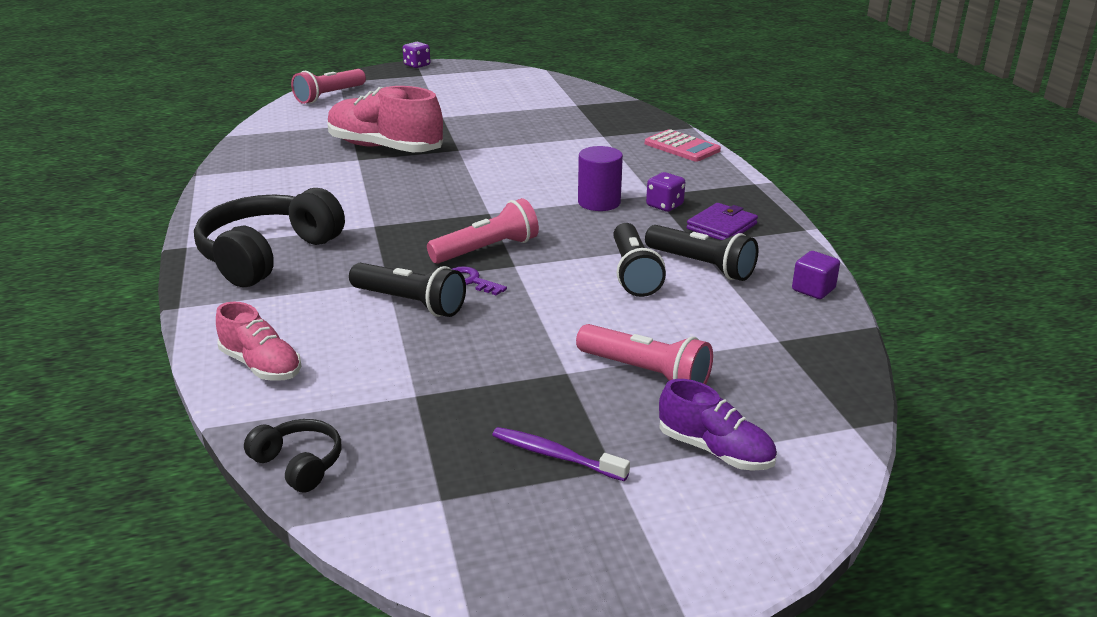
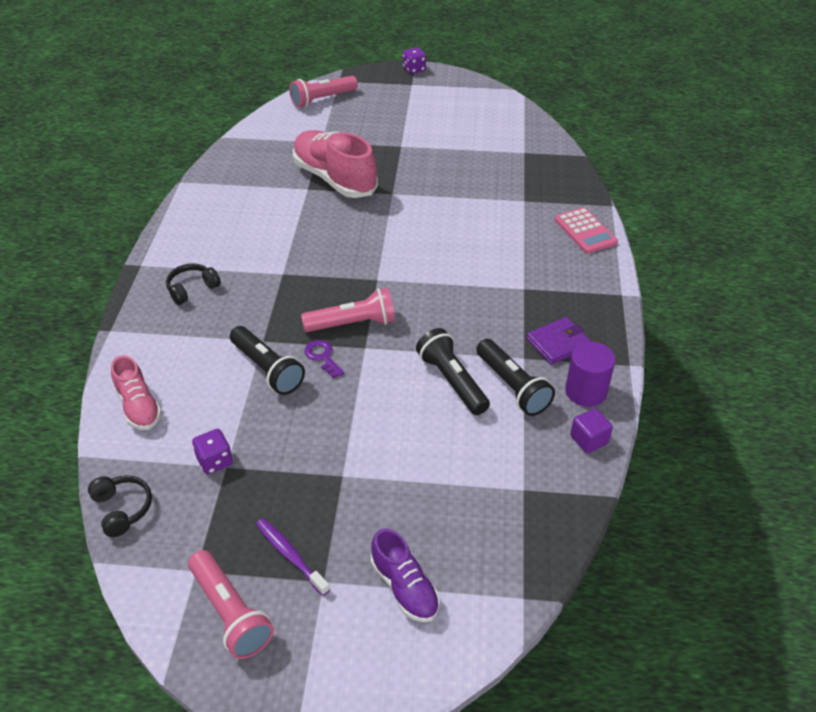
camera: 20 degrees right, 15 degrees up
(268, 255) = (192, 289): black headphones -> black headphones, size x0.47
(599, 202) = (472, 288): purple cylinder -> purple cylinder (585, 391)
(633, 273) = (452, 381): black flashlight -> black flashlight turned 135 degrees clockwise
(645, 373) = (399, 494): pink flashlight -> pink flashlight (230, 613)
(664, 205) = (525, 305): purple dice -> purple dice (215, 461)

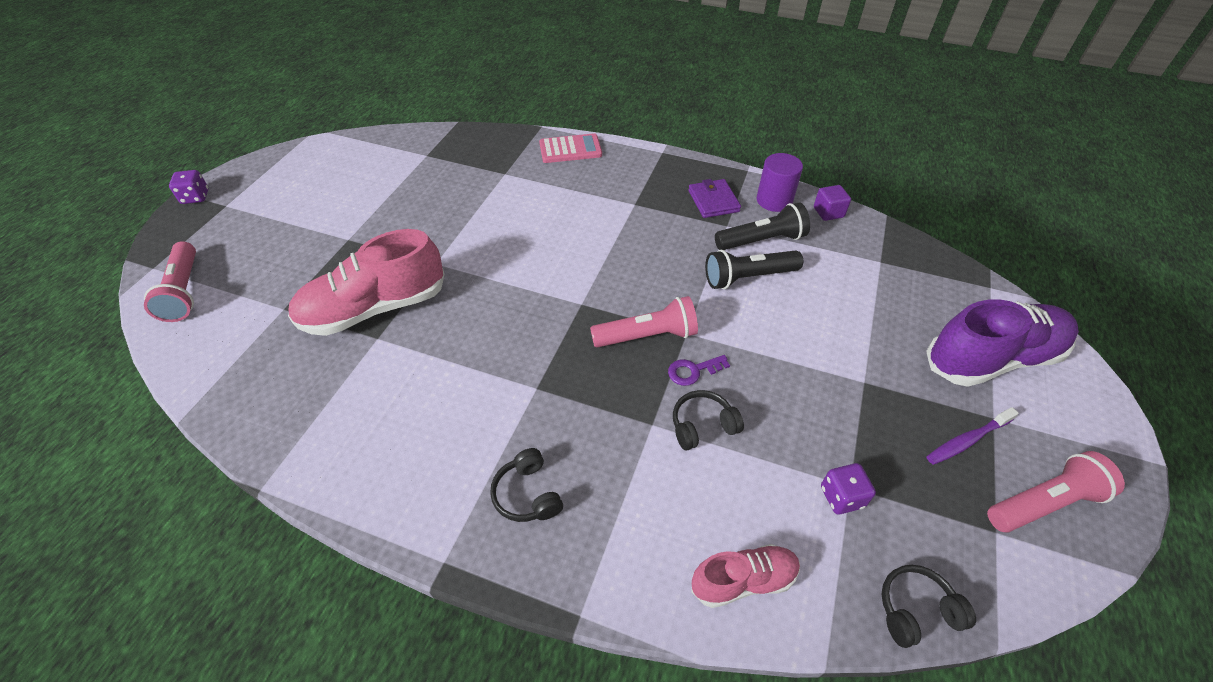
camera: 75 degrees left, 5 degrees up
(267, 369) = (702, 426): black flashlight -> black headphones
(353, 324) = (647, 336): pink flashlight -> pink flashlight turned 75 degrees clockwise
(404, 587) = (992, 358): purple shoe -> purple shoe, size x1.82

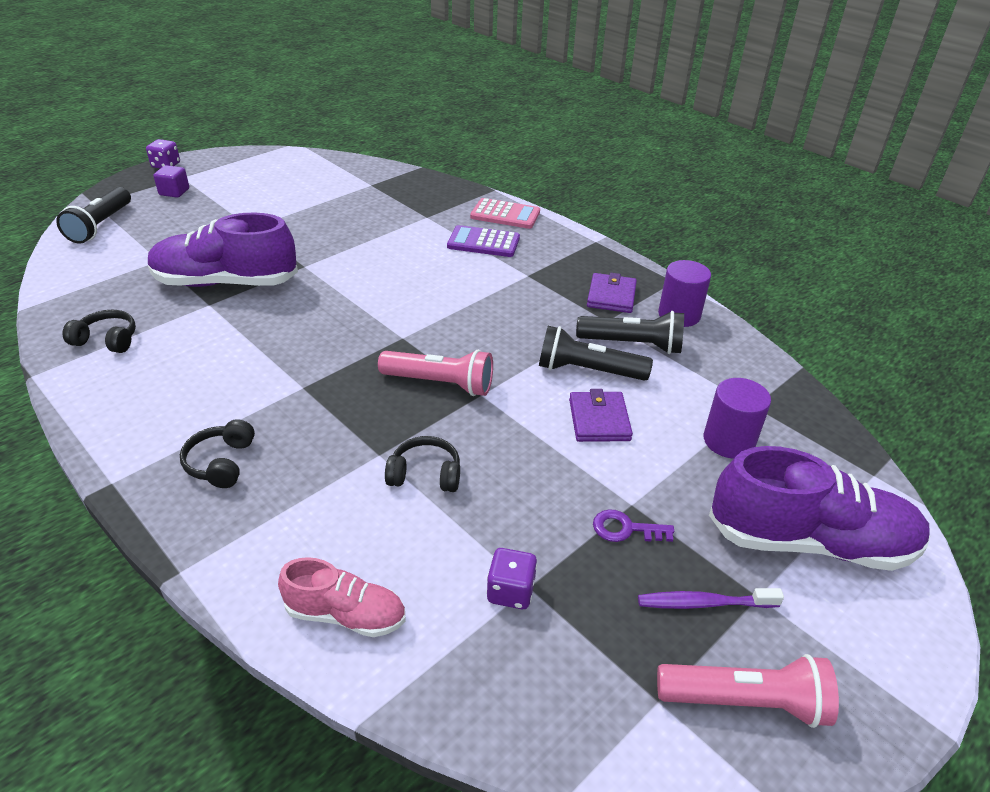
camera: 25 degrees right, 10 degrees down
(184, 292) = (100, 226): pink flashlight -> black flashlight
(374, 308) = (226, 282): pink shoe -> purple shoe
(574, 184) = (483, 242): none -> purple calculator
(693, 371) = (458, 427): purple key -> purple key (625, 529)
(789, 319) = (599, 420): none -> purple wallet
(828, 212) = (732, 343): purple cube -> purple cube (174, 192)
(886, 299) = (729, 441): none -> purple cylinder
(916, 610) = (497, 725): black headphones -> black headphones (107, 340)

